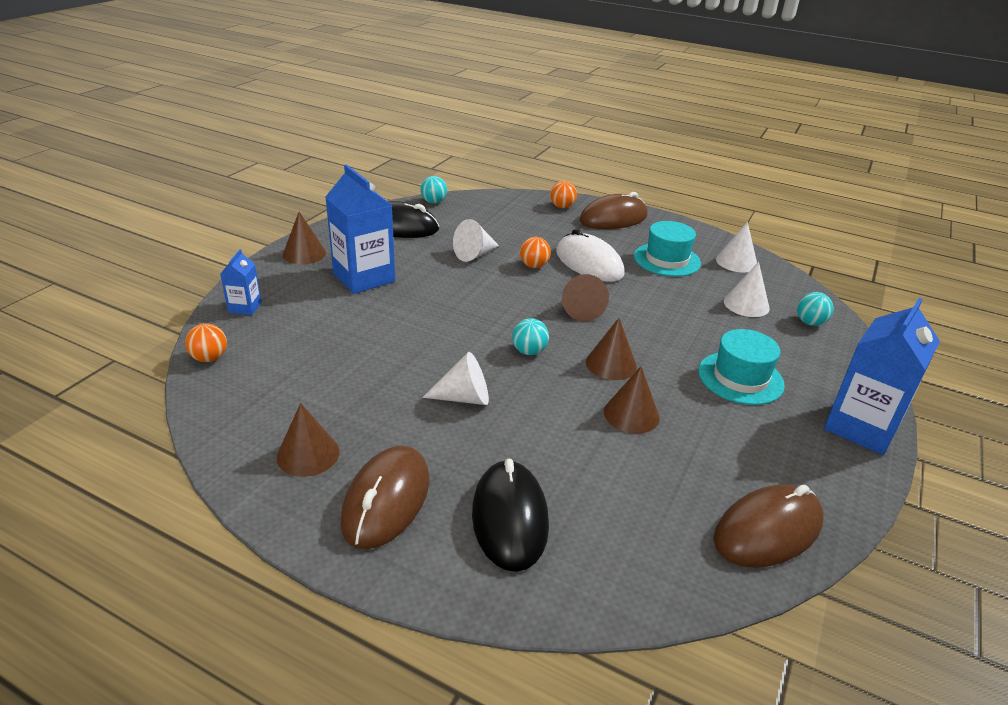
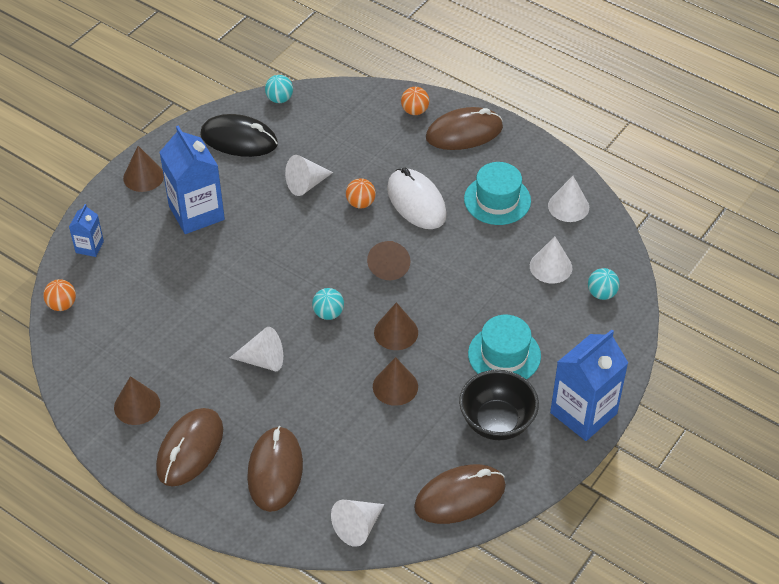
camera: 10 degrees right, 15 degrees up
(509, 518) = (275, 471): black mouse -> brown mouse
(648, 582) = (357, 527): none -> white cone
(768, 443) = (497, 422): none -> black bowl

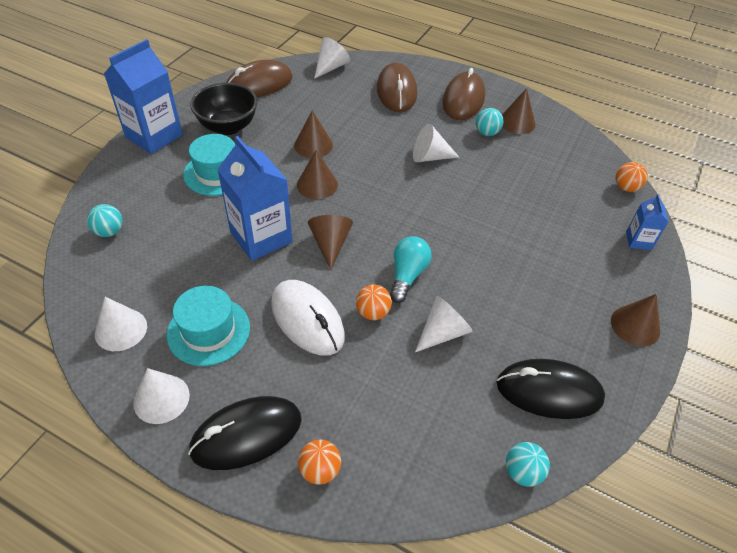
camera: 170 degrees right, 0 degrees up
(196, 213) = (552, 285): blue carton -> blue carton (261, 237)
(323, 231) = (407, 275): none -> turquoise light bulb
(328, 313) = (382, 196): turquoise ball -> turquoise ball (486, 133)
(464, 133) = (246, 435): brown mouse -> black mouse
(550, 266) = (158, 255): white cone -> white cone (161, 398)

